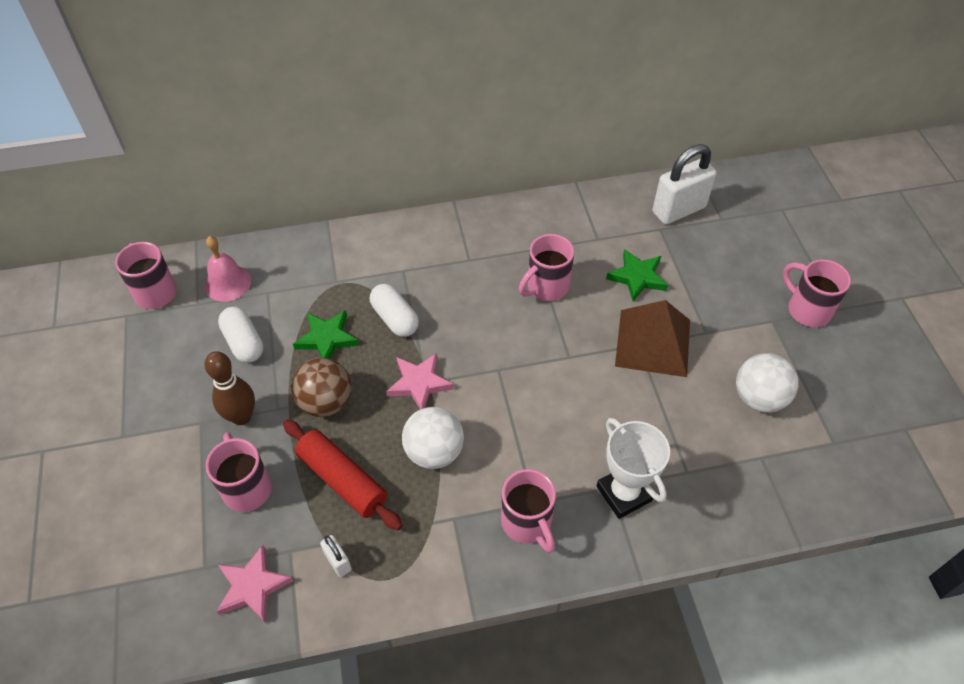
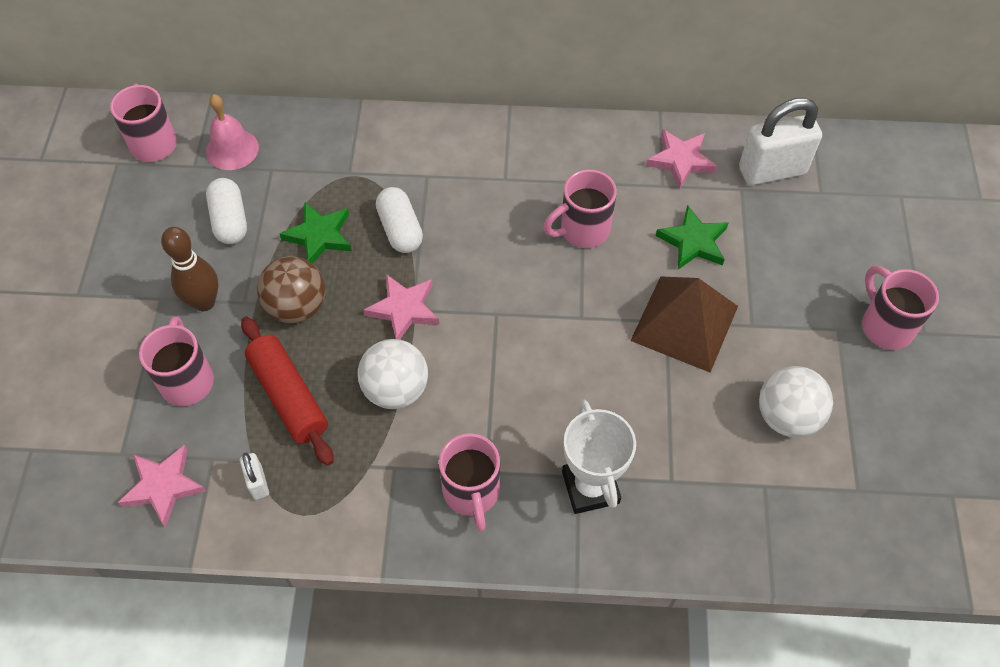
camera: 15 degrees right, 5 degrees up
(605, 216) = (680, 160): none -> pink star

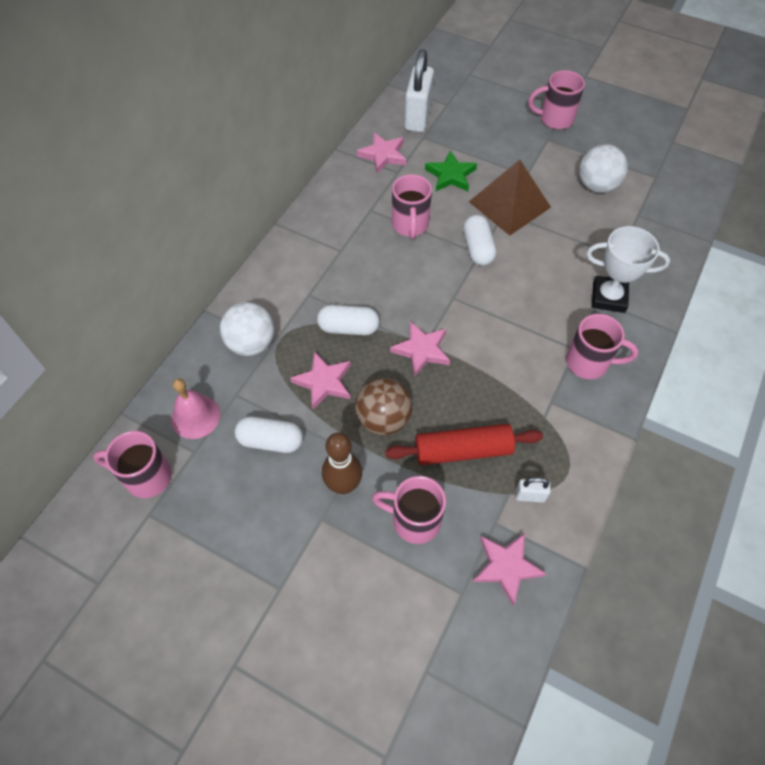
camera: 65 degrees left, 0 degrees up
(319, 236) = (323, 382): green star -> pink star
(396, 389) = (488, 379): white ball -> white ball (251, 343)
(587, 313) = (477, 248): none -> white capsule

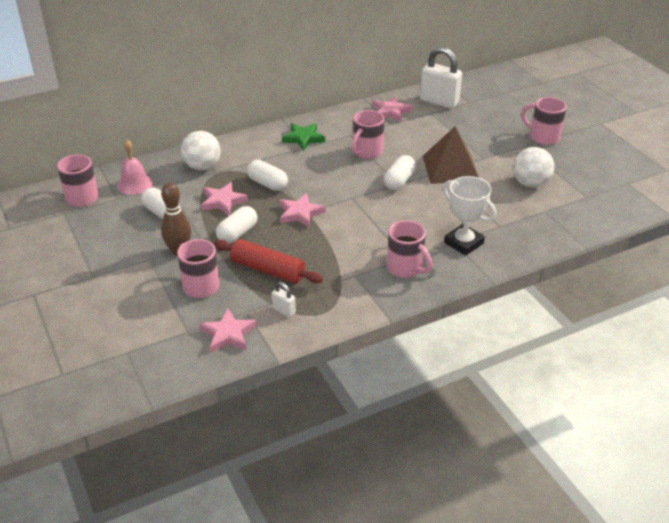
camera: 35 degrees right, 20 degrees down
(383, 419) = (237, 233): brown ball -> white capsule
(418, 118) = (439, 101): white padlock -> white padlock turned 75 degrees clockwise
(450, 175) = (426, 138): green star -> green star (303, 138)

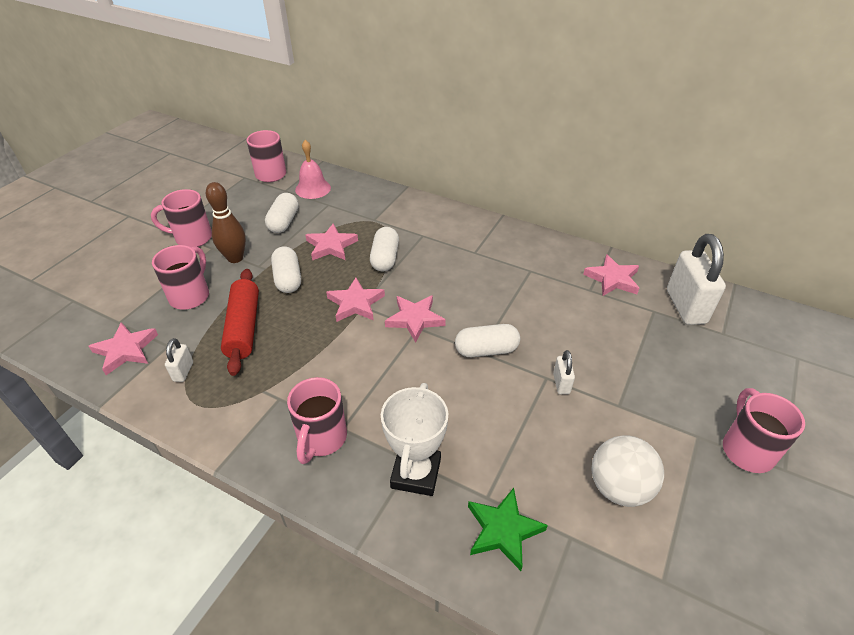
camera: 55 degrees right, 5 degrees up
(202, 166) = (374, 208): white ball -> none
(237, 233) = (288, 279): white capsule -> white capsule turned 75 degrees clockwise
(303, 138) = (486, 243): green star -> green star (503, 530)
(343, 196) = (415, 319): none -> pink star
(366, 152) = (513, 298): pink mug -> pink mug (192, 238)
(450, 168) = (561, 383): brown pyramid -> white padlock

